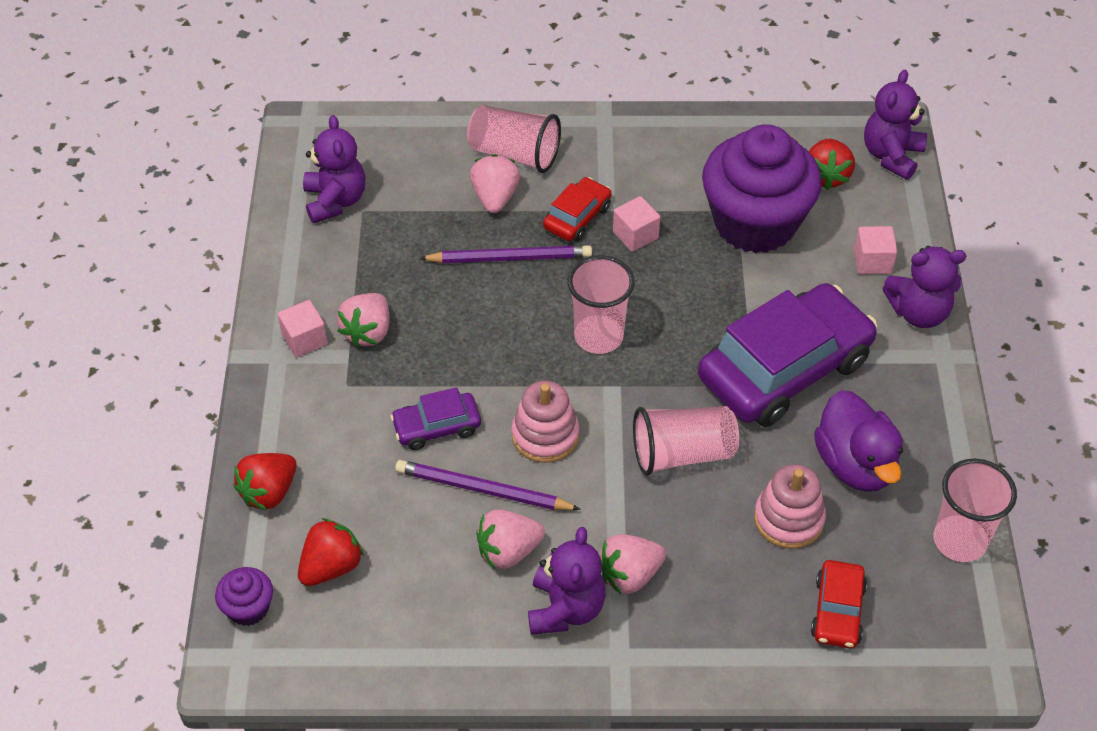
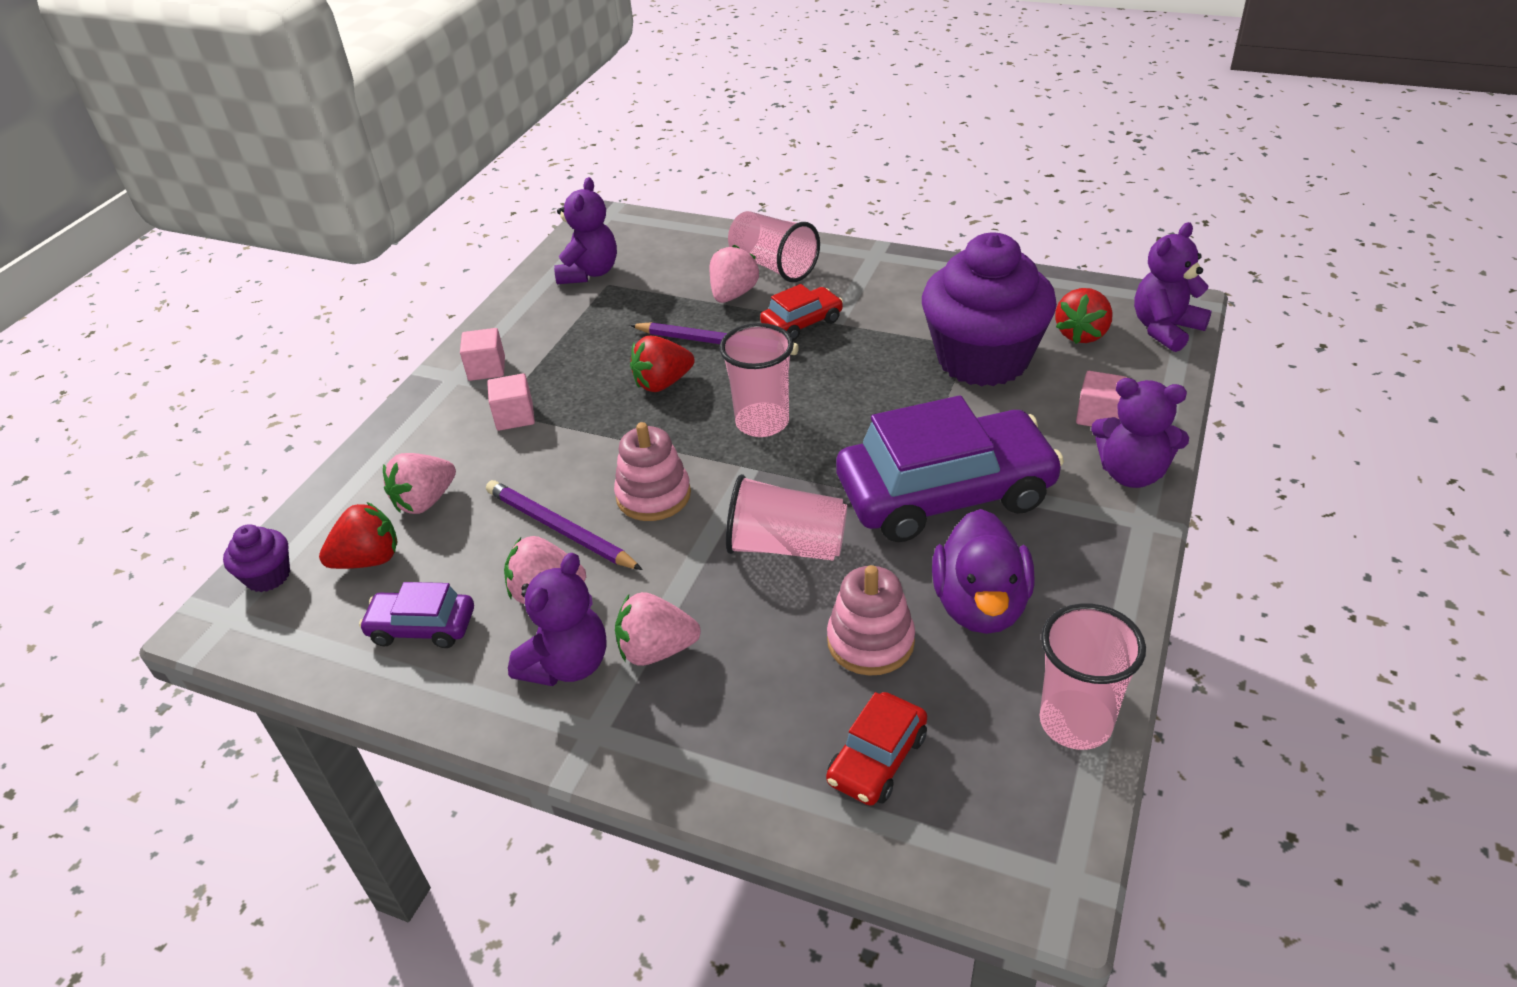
camera: 25 degrees right, 10 degrees down
(269, 492) = (363, 482): red strawberry -> red strawberry (662, 383)
(368, 332) = (546, 374): pink strawberry -> pink strawberry (425, 501)
(437, 427) = (553, 464): purple car -> purple car (422, 627)
(635, 235) = (851, 347): pink cube -> pink cube (515, 416)

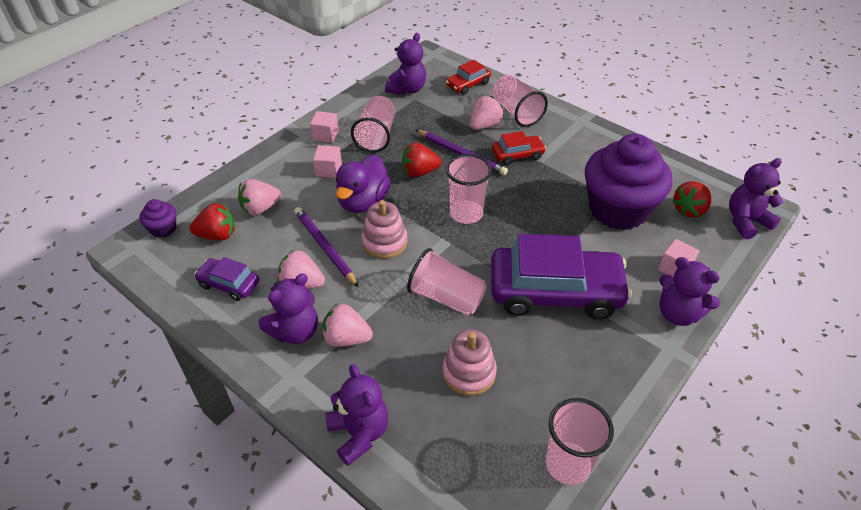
camera: 15 degrees right, 5 degrees up
(570, 349) = (376, 136): none -> pink cup
(741, 781) = (359, 433): none -> purple teddy bear
(877, 759) = (441, 446): red car -> red car (468, 84)
(980, 605) = (544, 371): purple duck -> purple duck (363, 202)

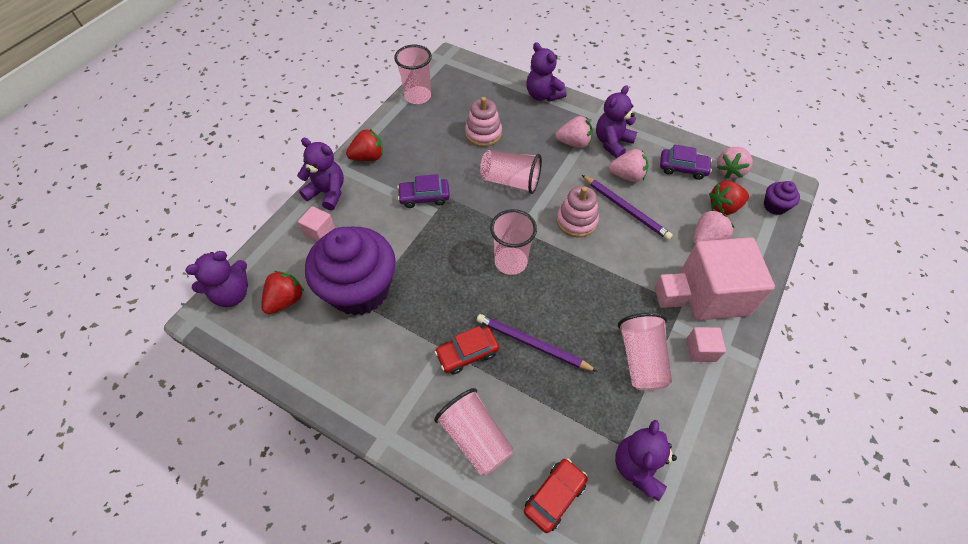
camera: 170 degrees right, 10 degrees up
(288, 167) = (713, 294): none -> pink cube
(363, 202) = (614, 261): purple duck -> none
(419, 172) = (572, 309): red strawberry -> red strawberry (368, 157)
(484, 125) = (514, 402): pink strawberry -> pink strawberry (729, 171)
(555, 291) = (424, 197): purple car -> purple car, size x0.47

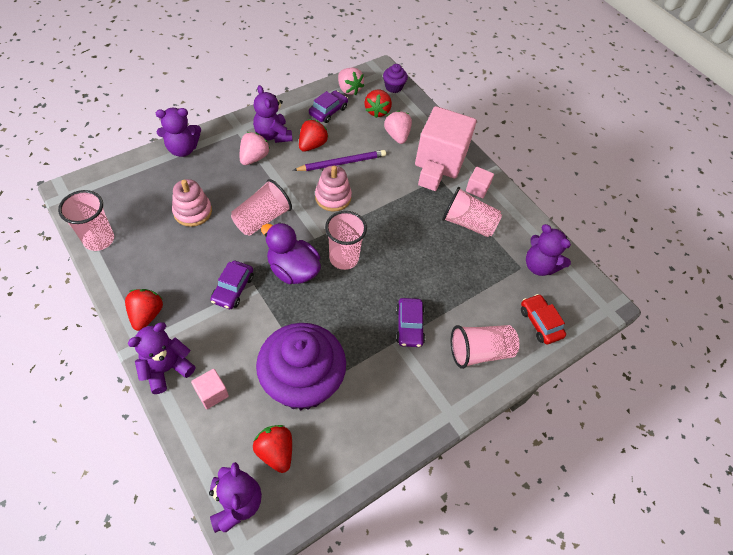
camera: 70 degrees left, 0 degrees up
(467, 353) = (409, 326): red car -> purple car
(471, 229) = (293, 270): none -> purple duck
(532, 344) = (424, 280): purple pencil -> none
(627, 176) = (312, 145): pink strawberry -> red strawberry

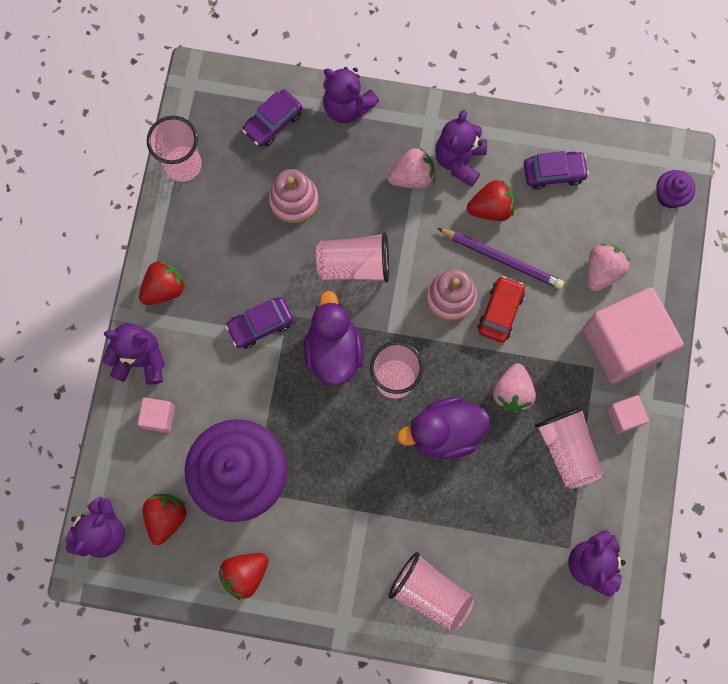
camera: 50 degrees right, 20 degrees up
(349, 89) = (609, 158): pink strawberry -> pink strawberry (512, 392)
(377, 111) = (613, 217): red strawberry -> red strawberry (245, 574)
(398, 263) = (444, 432): none -> purple duck
(409, 326) = (388, 507): purple car -> purple car (273, 122)
(429, 182) = (577, 363): pink cube -> none
(540, 323) = (523, 620): red car -> red car (500, 312)

